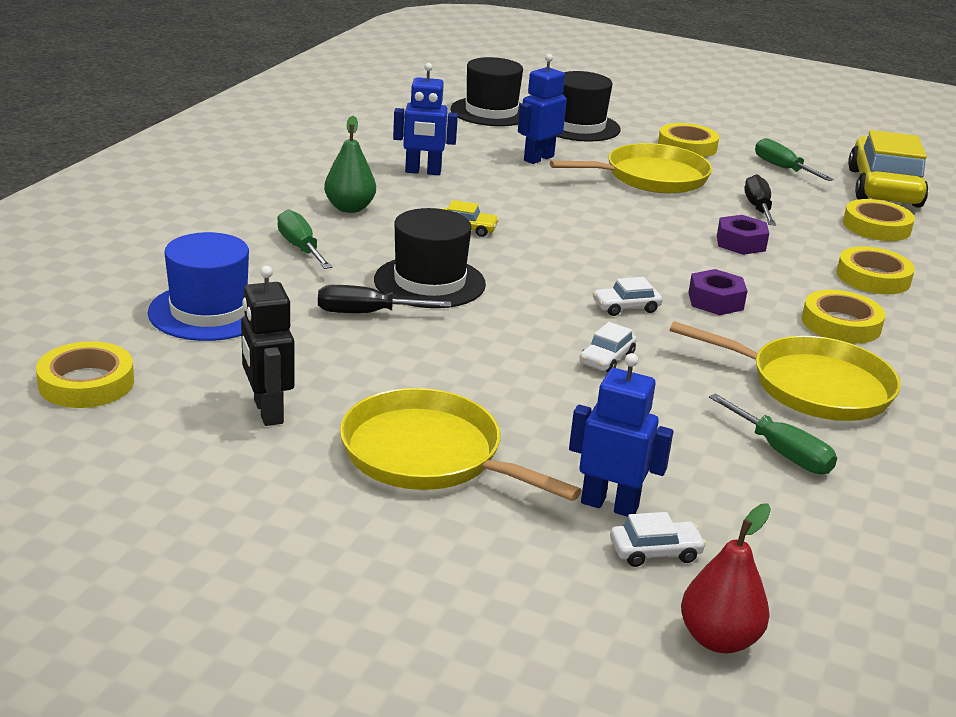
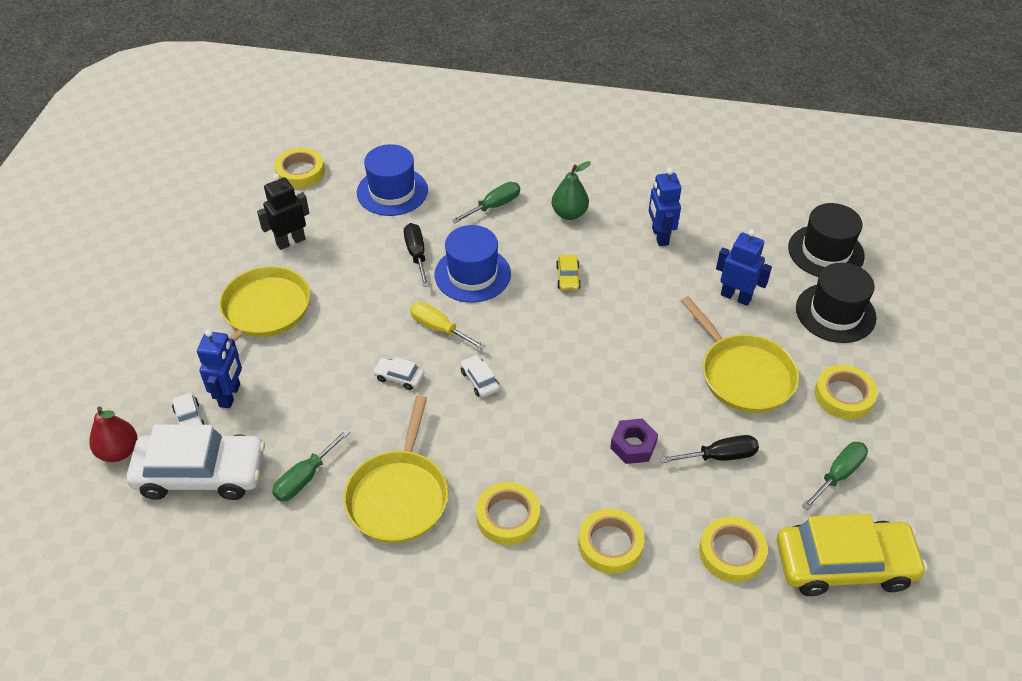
camera: 80 degrees right, 20 degrees up
(429, 282) = (472, 274): black hat -> blue hat
(523, 319) = (439, 328): none -> yellow screwdriver
(715, 301) = (513, 433): purple nut -> none
(772, 547) = (201, 473): none -> white car

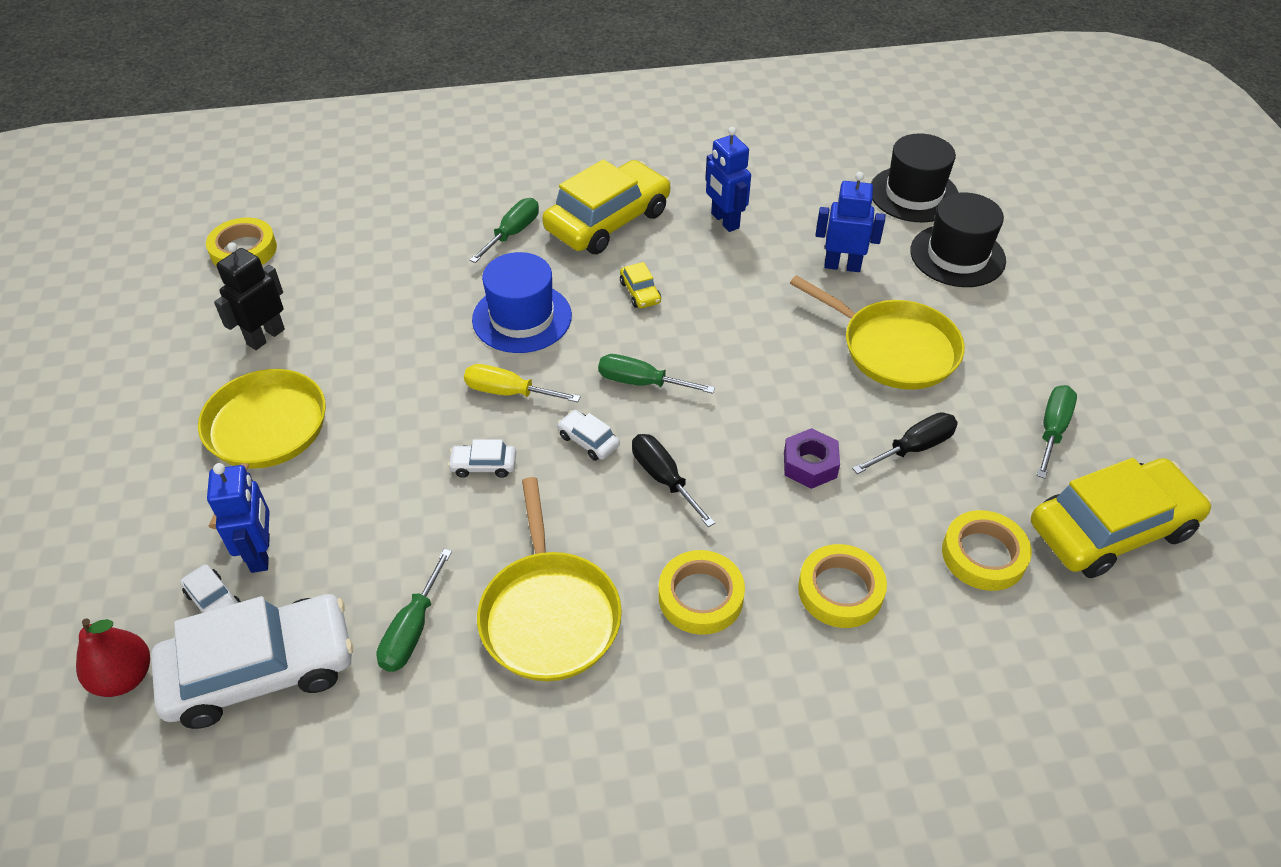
camera: 20 degrees left, 0 degrees up
(392, 191) = (376, 246): blue hat -> none
(416, 254) = (440, 312): black screwdriver -> black screwdriver (663, 478)
(537, 347) = (641, 382): none -> green screwdriver
(569, 213) = (608, 221): green pear -> yellow car
(844, 395) = (1012, 342): yellow tape -> none

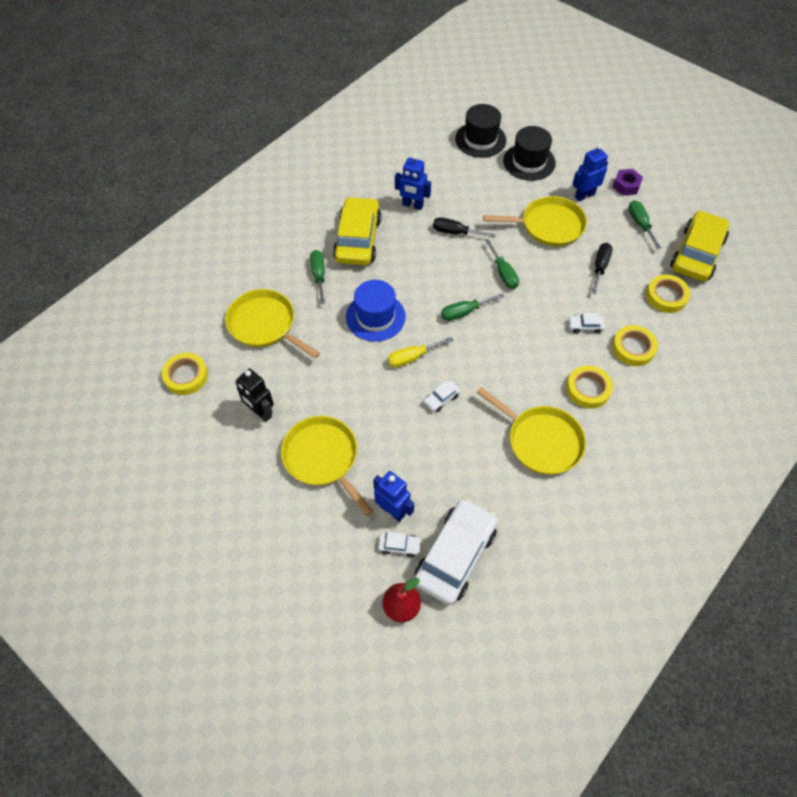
camera: 40 degrees left, 10 degrees up
(265, 337) = (260, 412): black robot -> black robot turned 45 degrees counterclockwise
(387, 249) = (264, 324): none -> yellow pan
(412, 630) = (496, 490): green screwdriver -> green screwdriver (503, 273)
(588, 440) = (472, 355): white car -> white car (585, 326)
(640, 292) = (415, 268): yellow car -> none
(663, 478) = (521, 350): black screwdriver -> black screwdriver (455, 232)
(810, 465) = (570, 302): purple nut -> purple nut (626, 186)
(842, 266) = (487, 197): blue robot -> blue robot (584, 195)

